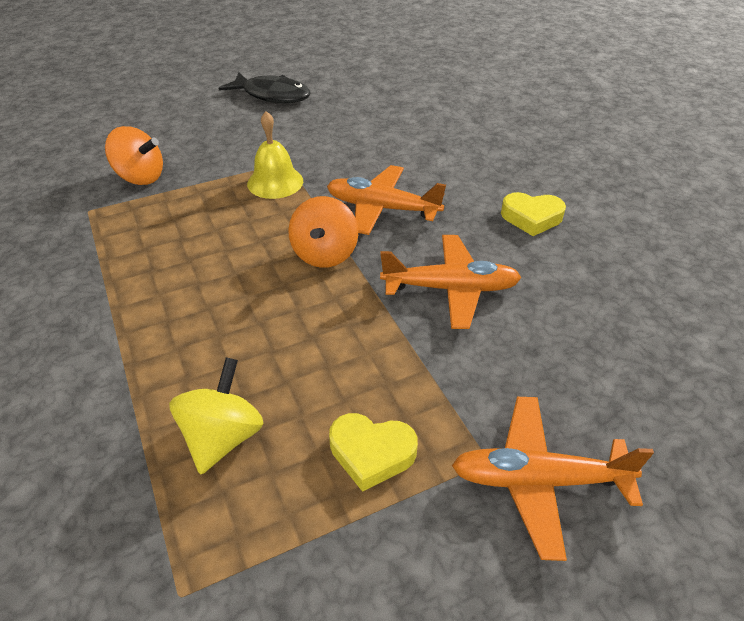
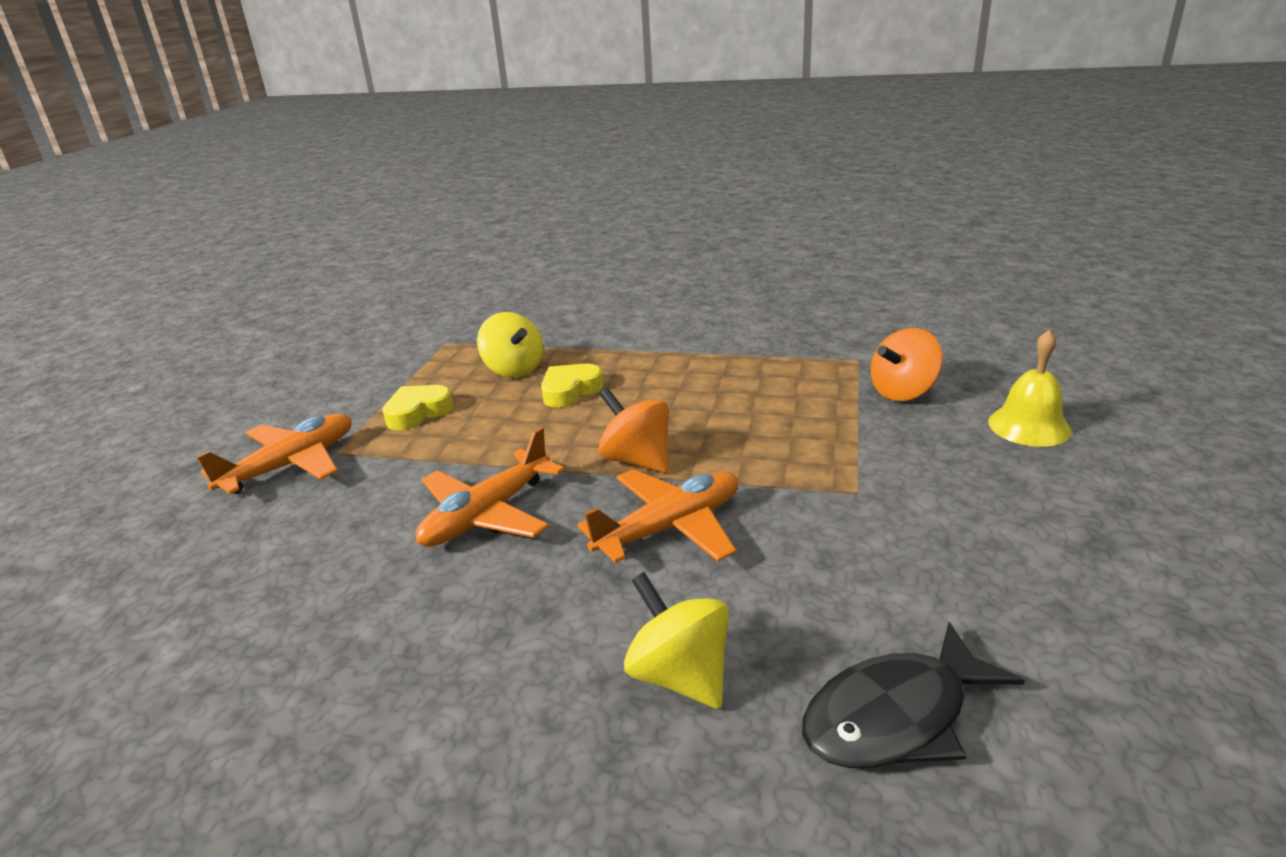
camera: 130 degrees right, 15 degrees down
(272, 95) = (1115, 544): black fish -> black fish (896, 716)
(275, 182) = (811, 469): yellow bell -> yellow bell (1029, 426)
(473, 164) = (680, 675): none -> yellow spinning top
(531, 218) = (493, 653): yellow heart -> yellow heart (570, 391)

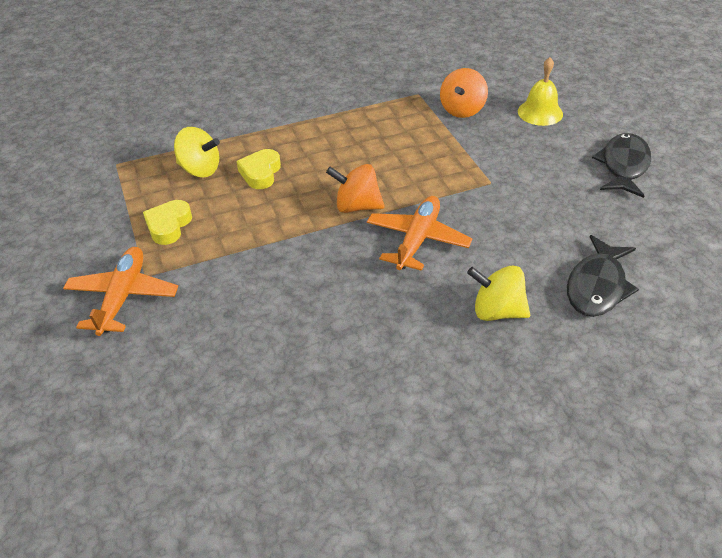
camera: 35 degrees left, 15 degrees up
(487, 514) = (305, 274): orange plane -> none
(1124, 543) = (623, 166): none -> black fish

